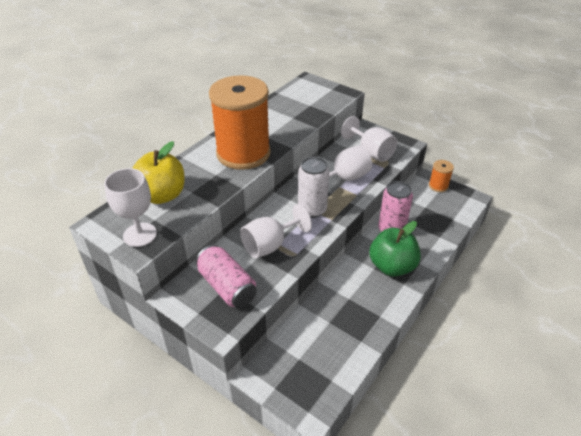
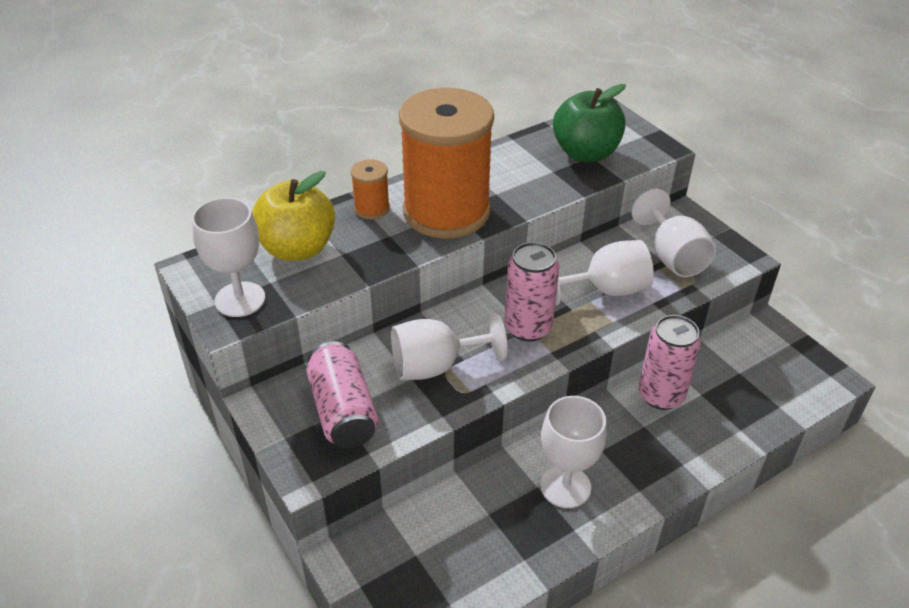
camera: 20 degrees right, 0 degrees up
(312, 210) = (528, 328): white can -> pink can
(364, 294) = (565, 486): none -> white goblet
(392, 266) = (633, 456): green apple -> green apple (585, 153)
(438, 186) = (781, 342): orange spool -> orange spool (372, 208)

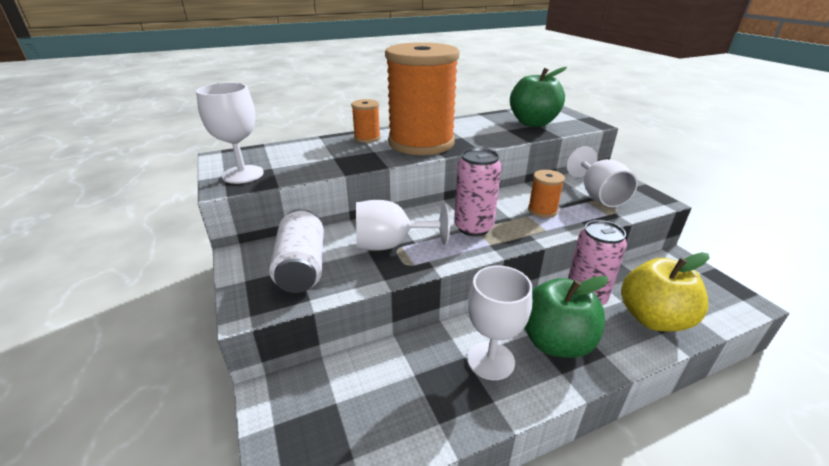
camera: 10 degrees right, 10 degrees down
(297, 249) = (303, 153): yellow apple -> yellow apple (653, 318)
(343, 411) = (302, 267): pink can -> white can
(606, 290) = (542, 210): white goblet -> orange spool
(631, 456) = (555, 342): none -> green apple

